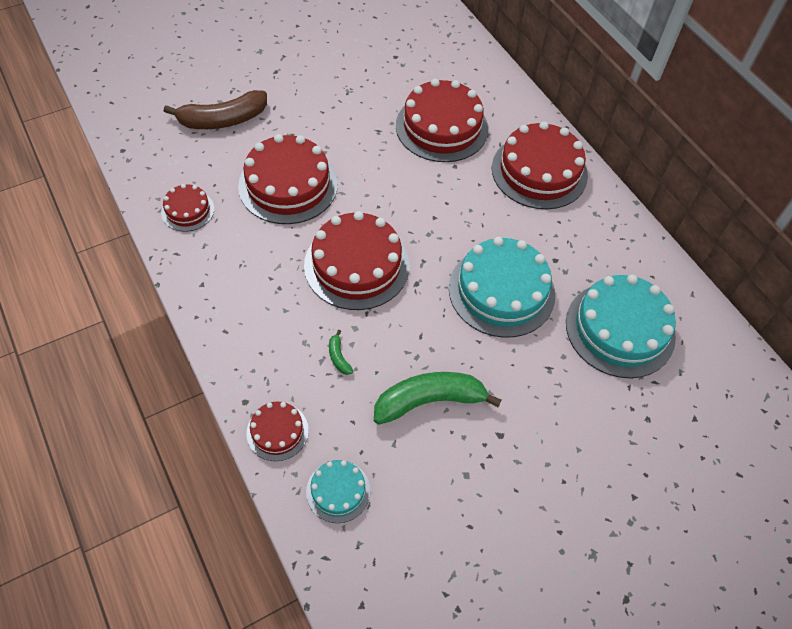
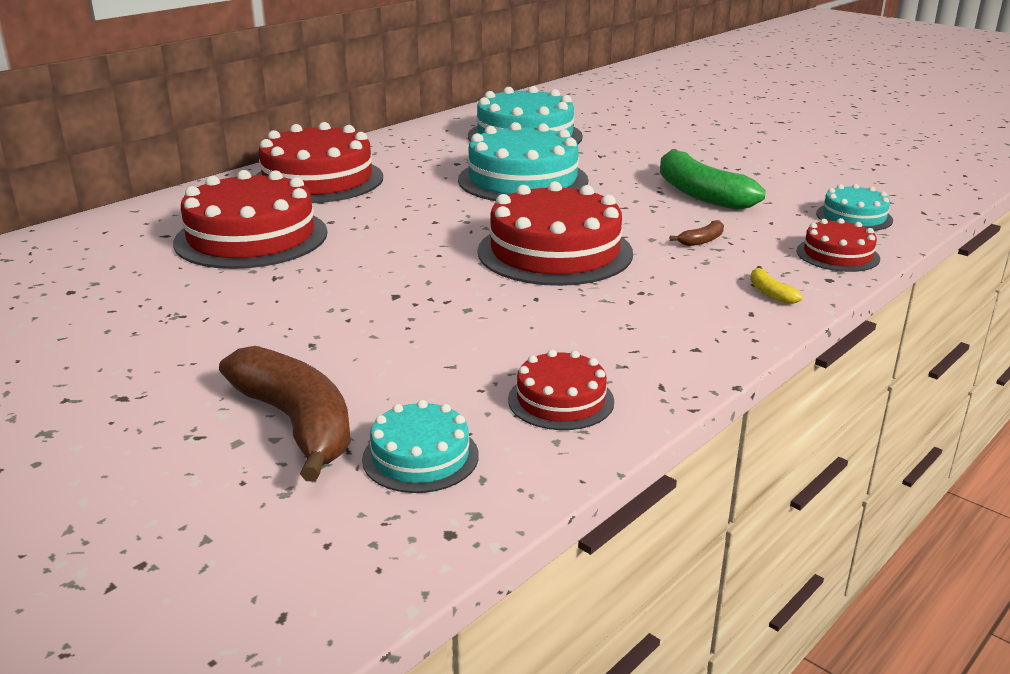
camera: 105 degrees left, 30 degrees down
(174, 152) = (420, 457): none -> turquoise cake
(244, 355) = (770, 293): none -> yellow banana
(288, 185) = (438, 323): red cake -> none
(338, 357) = (702, 240): green banana -> brown banana

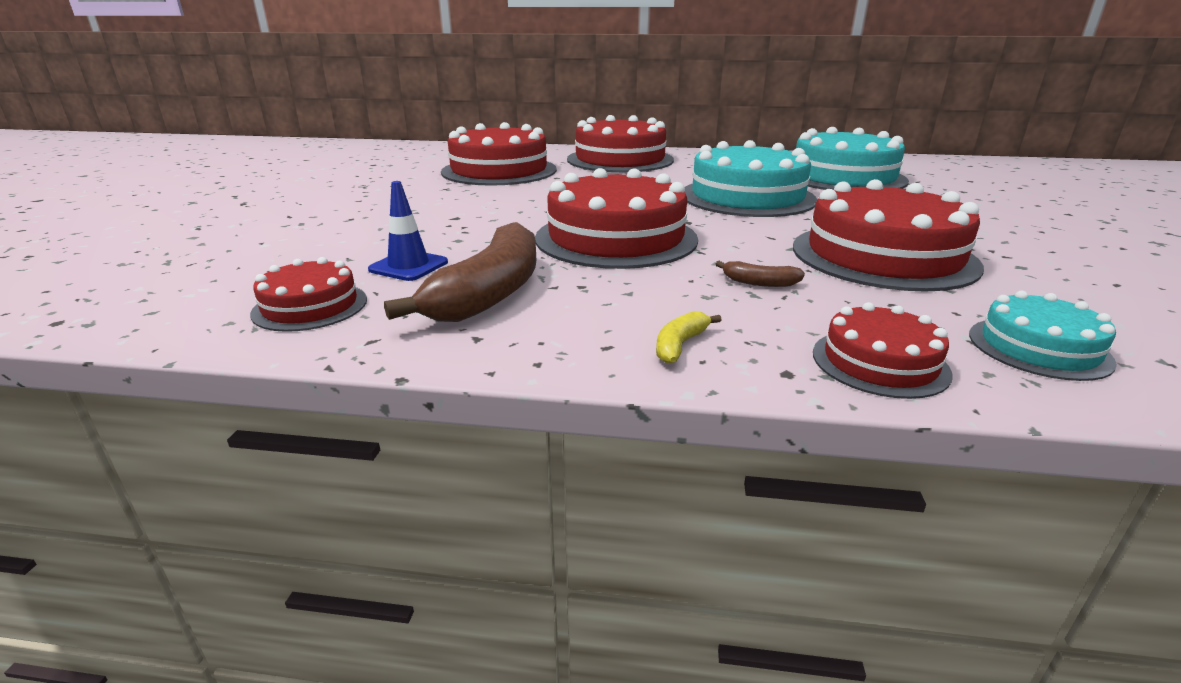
camera: 55 degrees right, 0 degrees up
(297, 424) = (225, 243): brown banana -> brown banana (489, 293)
(420, 457) = (184, 284): turquoise cake -> none
(512, 343) = (408, 266): none -> blue traffic cone
(700, 194) = (883, 256): green banana -> red cake

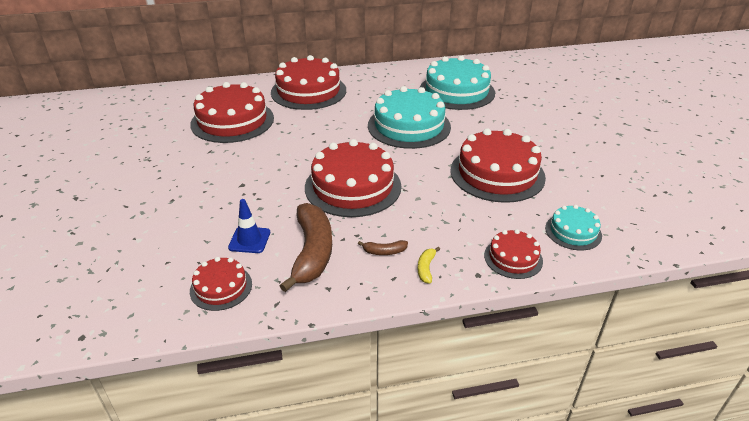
camera: 20 degrees left, 10 degrees up
(759, 282) = (444, 211): brown banana -> brown banana (384, 251)

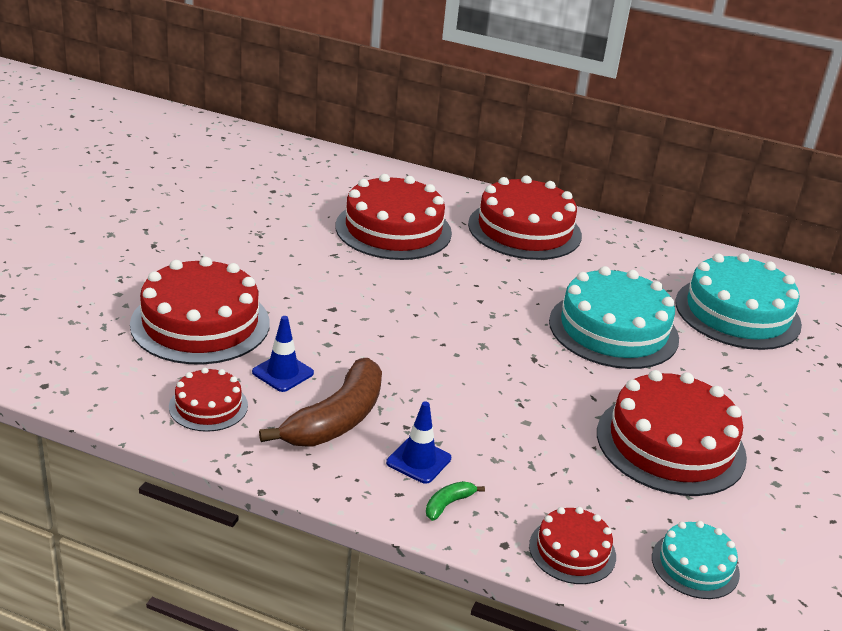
camera: 30 degrees right, 5 degrees down
(353, 186) = (459, 370): red cake -> red cake (200, 323)
(384, 251) = (418, 460): brown banana -> blue traffic cone
(426, 268) = (448, 504): yellow banana -> green banana

